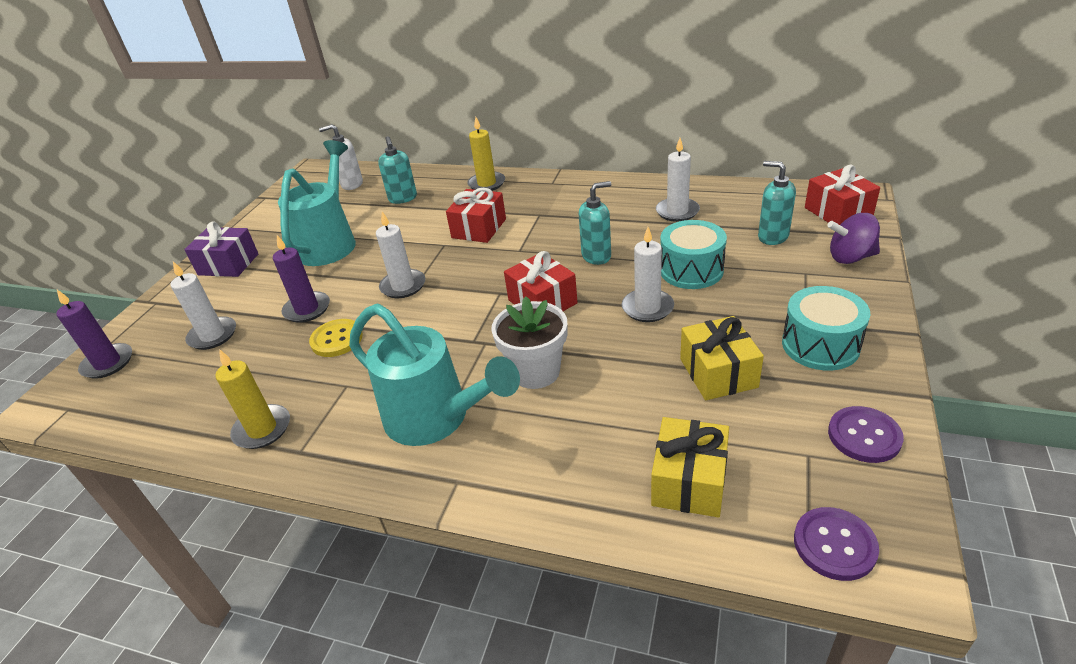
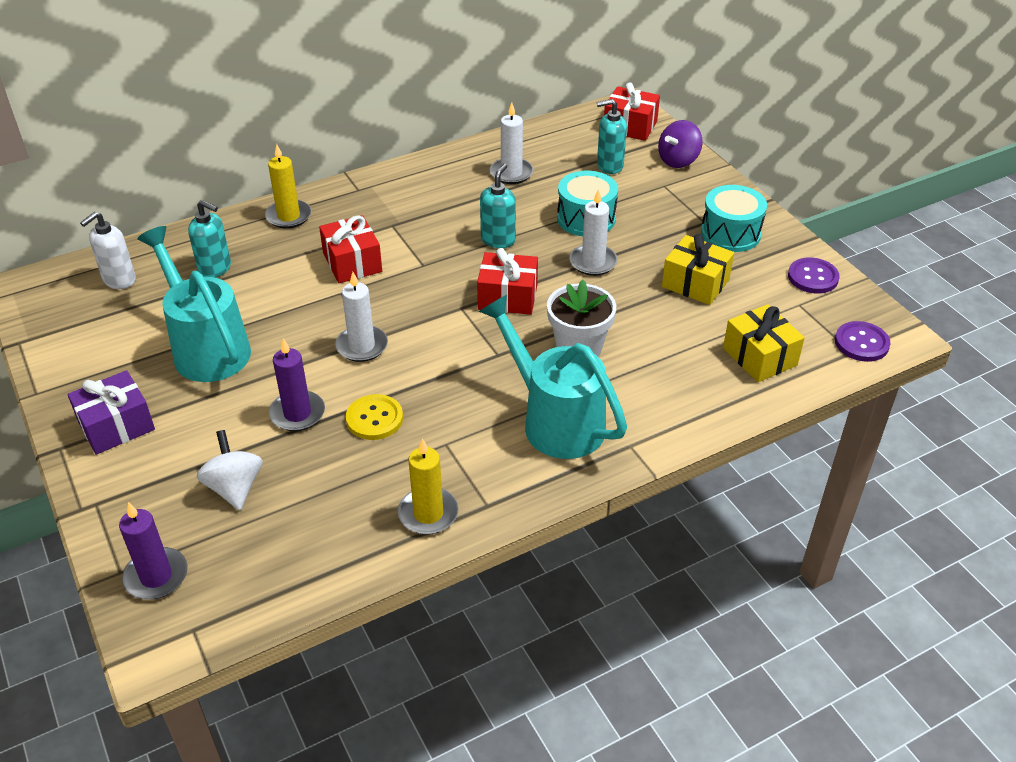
camera: 50 degrees left, 5 degrees up
(213, 335) = (234, 487): white candle -> white spinning top
(436, 418) = (555, 420): turquoise watering can -> turquoise watering can turned 120 degrees counterclockwise

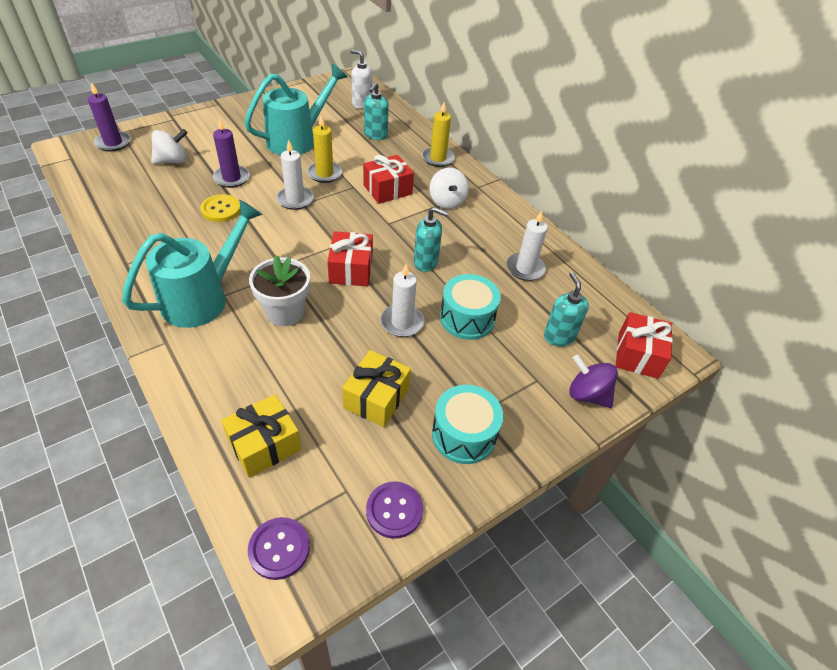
camera: 80 degrees right, 5 degrees up
(116, 426) = (232, 118): purple gift -> none
(385, 216) = (447, 201): none -> white spinning top
(428, 513) = (126, 237): yellow candle -> yellow candle (324, 174)

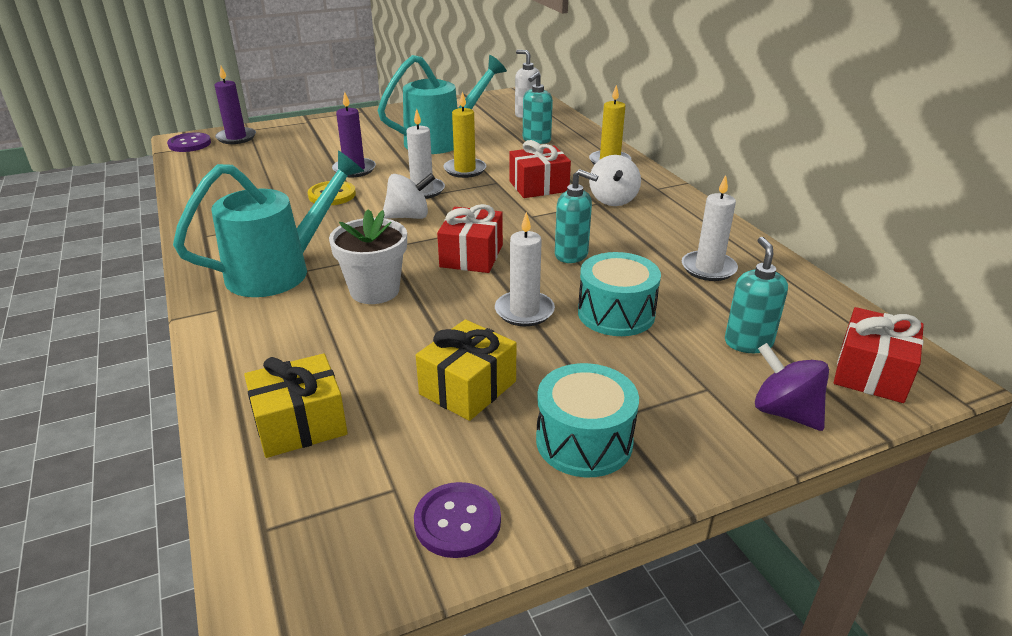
camera: 15 degrees right, 15 degrees down
(172, 161) = (293, 154): white spinning top -> white spinning top (409, 216)
(279, 549) = (276, 548): purple button -> purple button (189, 144)

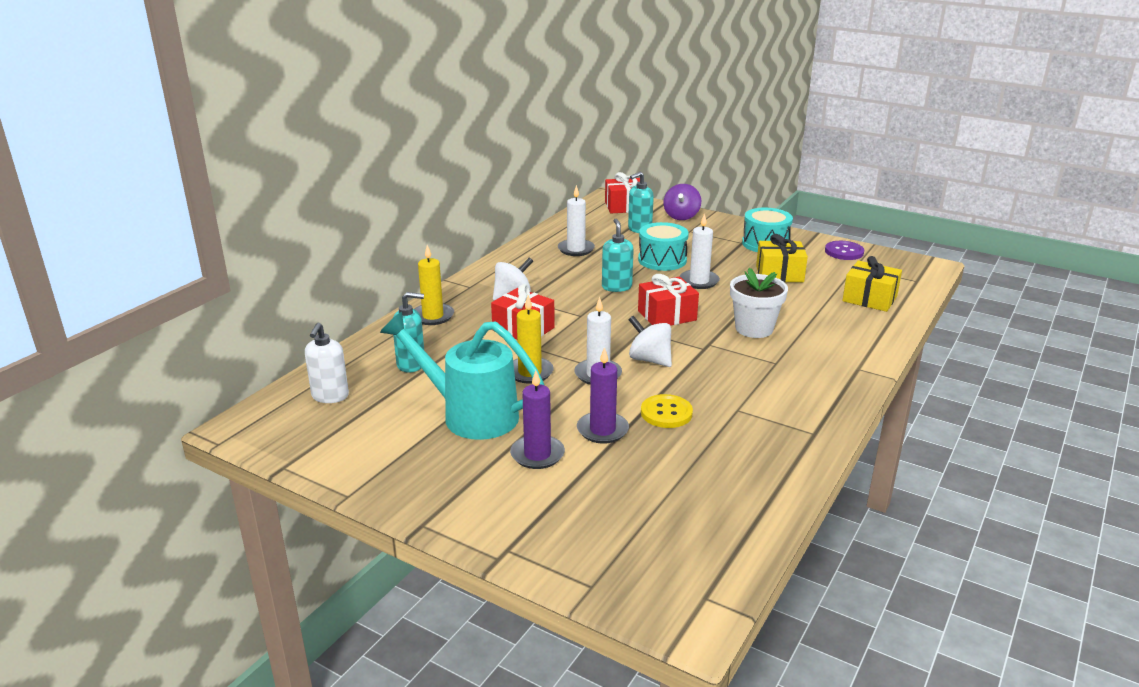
camera: 125 degrees left, 5 degrees down
(189, 144) = (693, 604): purple button -> none
(236, 138) = (627, 576): purple candle -> purple candle (537, 454)
(280, 271) = (792, 371): turquoise watering can -> none

